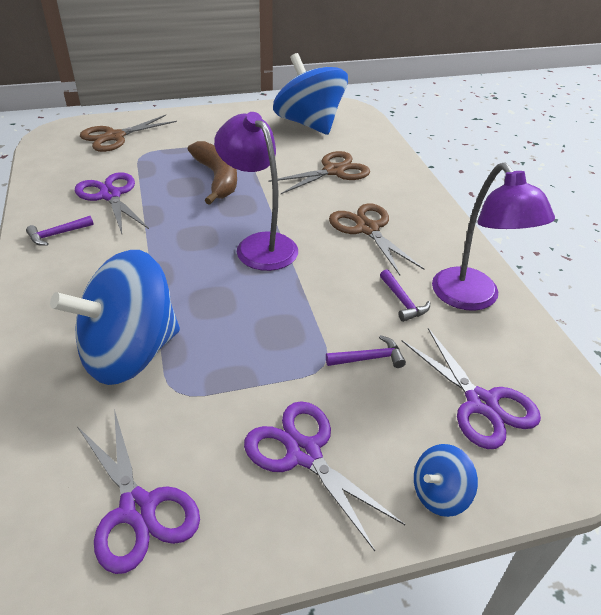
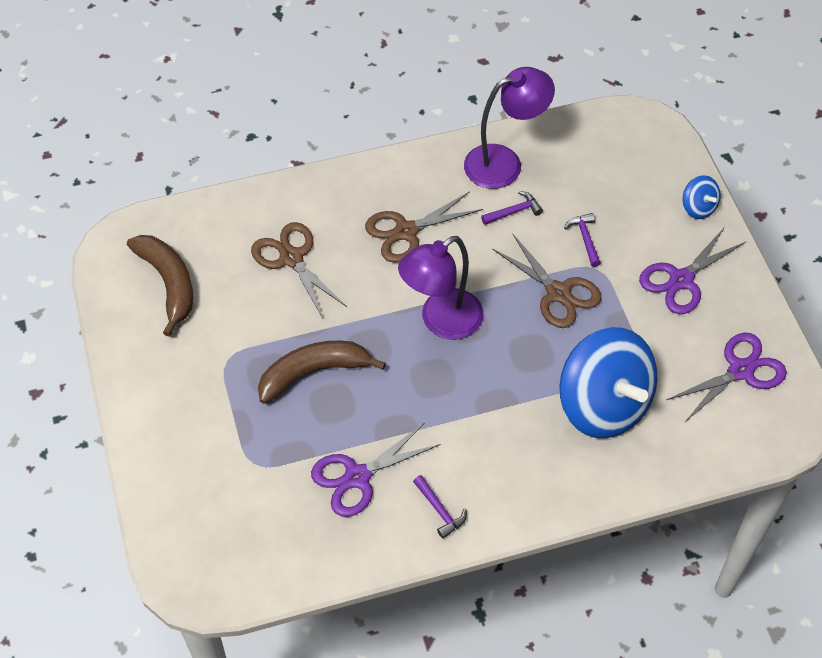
camera: 90 degrees left, 15 degrees up
(115, 137) = (206, 507): brown scissors -> brown scissors (558, 293)
(309, 124) = (168, 283): blue spinning top -> brown banana
(481, 403) = (619, 175): purple scissors -> none

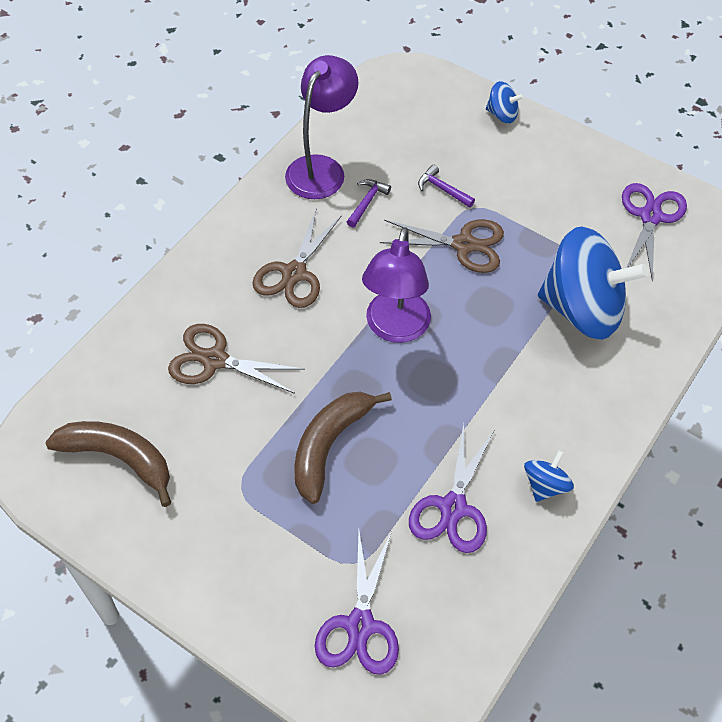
camera: 40 degrees left, 0 degrees up
(440, 510) = (545, 485): purple hammer -> blue spinning top
(681, 280) = (543, 176): purple scissors -> purple scissors (360, 625)

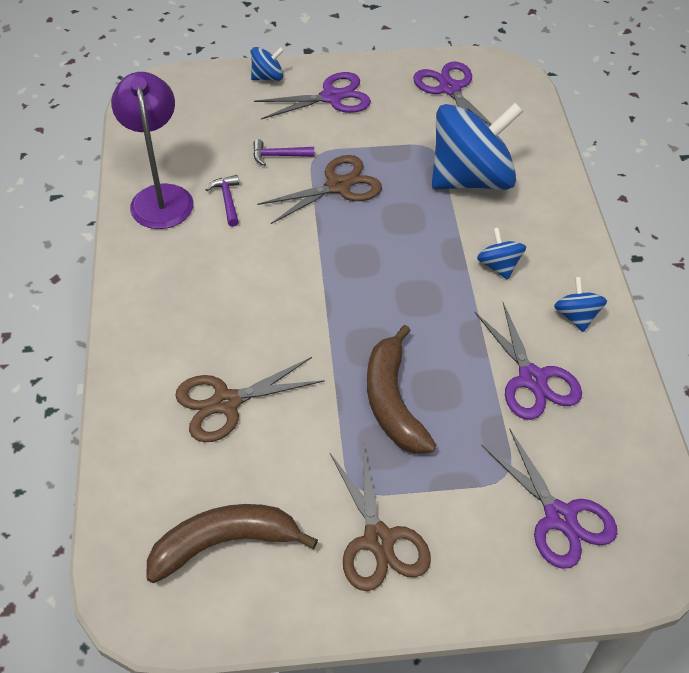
camera: 40 degrees left, 5 degrees down
(294, 273) = (223, 290): brown scissors -> brown scissors (378, 540)
(395, 328) = (350, 279): purple lamp -> none
(525, 398) = (498, 266): none -> blue spinning top
(537, 163) = (331, 97): none -> purple scissors

